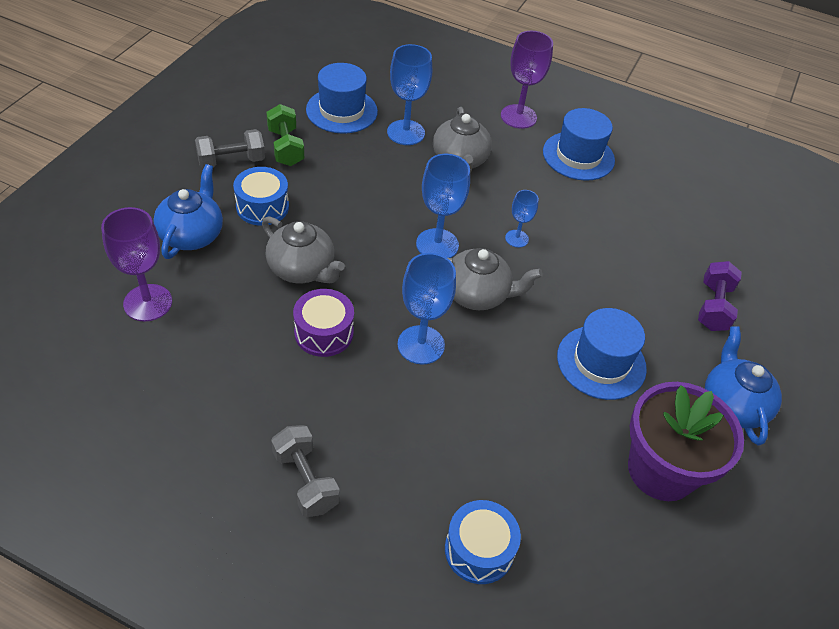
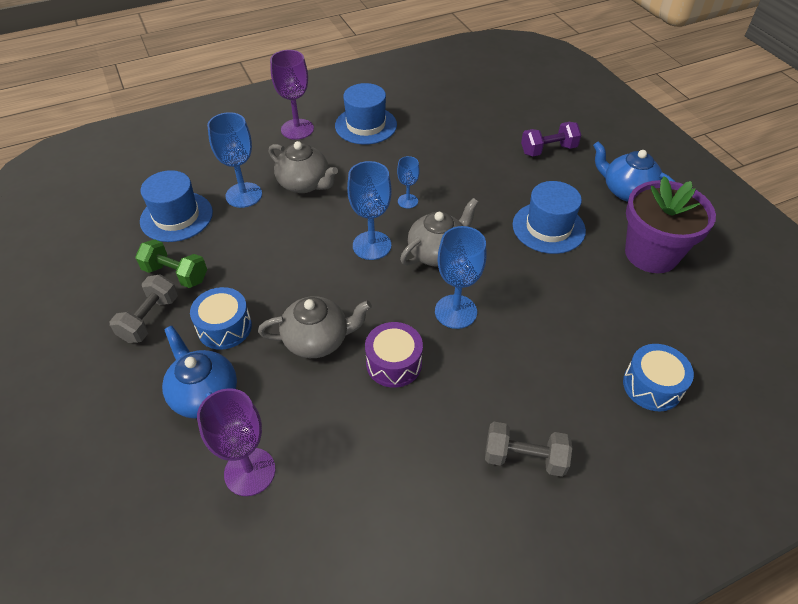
camera: 45 degrees left, 0 degrees up
(713, 307) = (548, 150): purple dumbbell -> purple dumbbell turned 75 degrees counterclockwise

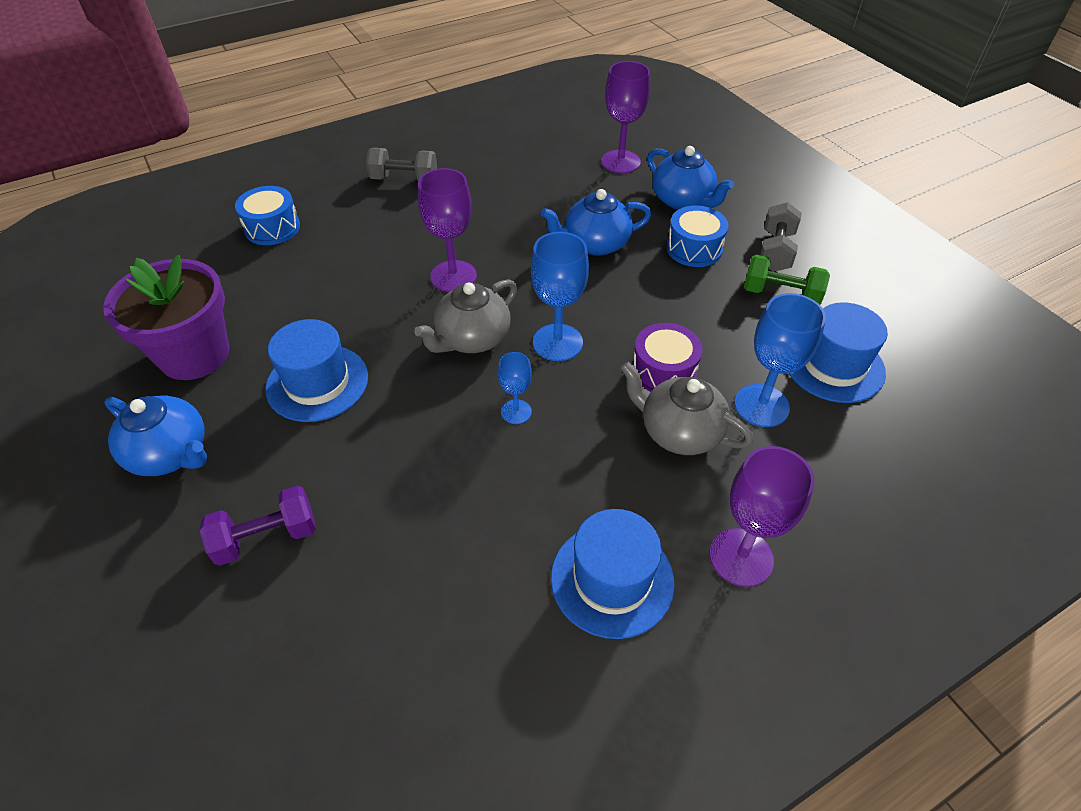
camera: 175 degrees right, 0 degrees up
(317, 340) = (595, 244): grey teapot -> blue teapot
(394, 363) = (516, 230): purple drum -> purple drum (663, 372)
(455, 311) = (453, 276): blue goblet -> purple goblet

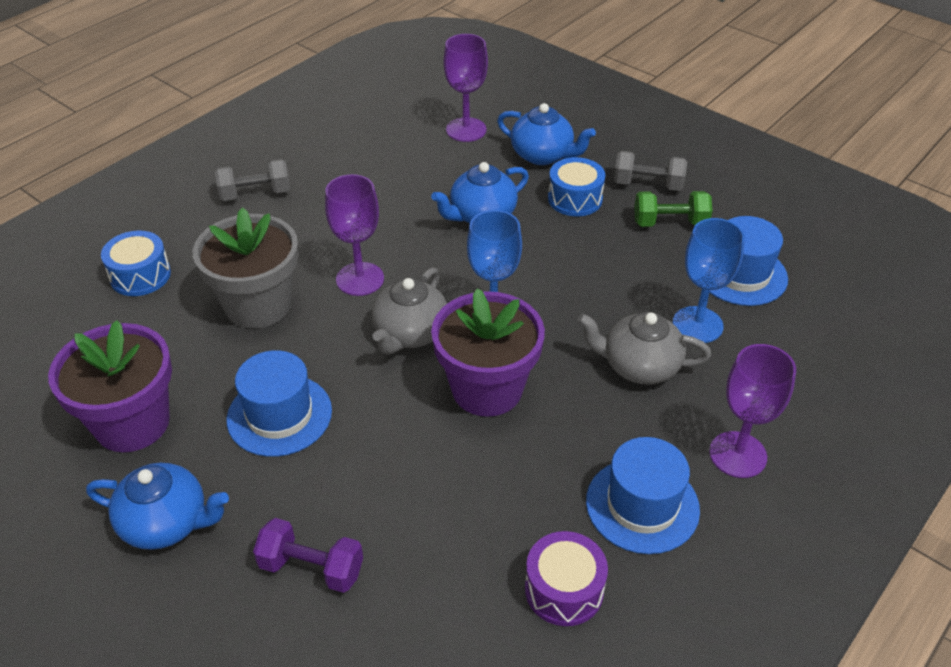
camera: 20 degrees left, 5 degrees down
(266, 537) = (311, 568): purple dumbbell -> purple dumbbell turned 60 degrees clockwise
(353, 278) = (258, 305): none -> grey flower pot
(516, 412) = (487, 389): blue goblet -> purple flower pot
(663, 372) = (601, 318): purple drum -> purple drum (564, 589)
(775, 251) = (648, 185): grey dumbbell -> grey dumbbell turned 75 degrees counterclockwise

